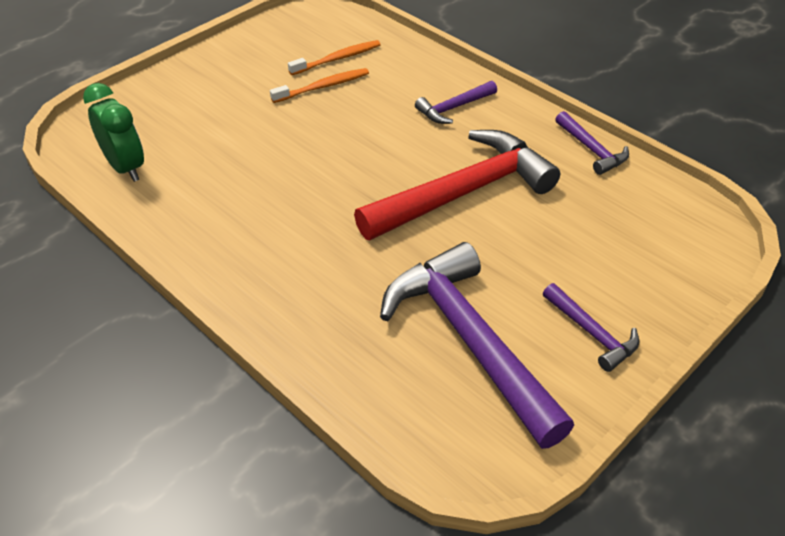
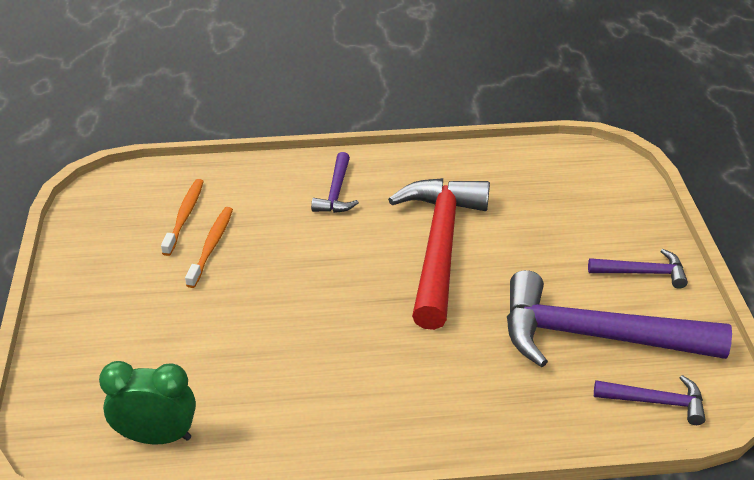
camera: 50 degrees left, 5 degrees down
(592, 150) = (467, 158): purple hammer -> purple hammer (656, 401)

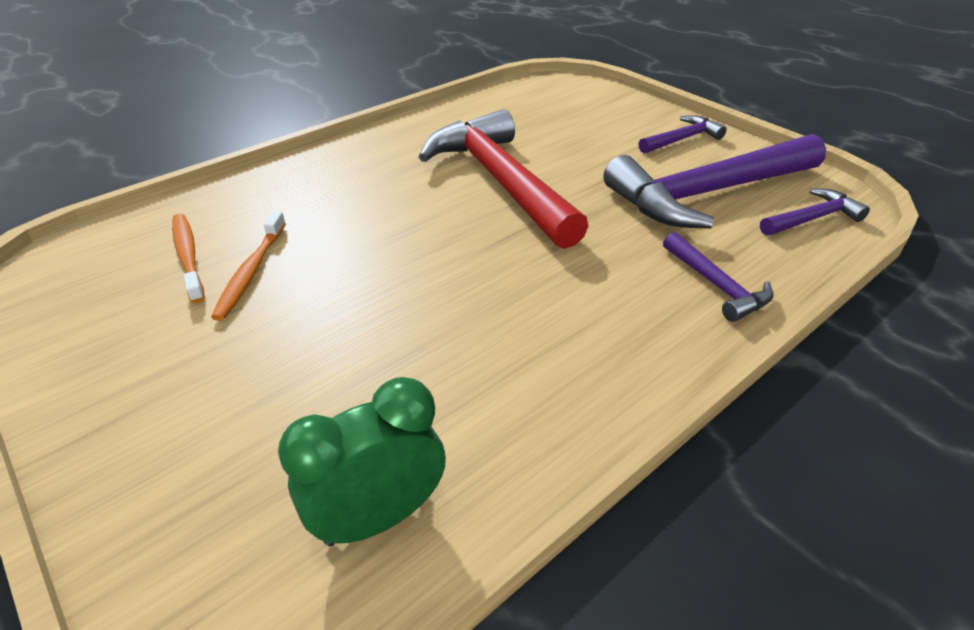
camera: 35 degrees left, 0 degrees up
(211, 246) = (251, 271): orange toothbrush -> orange toothbrush turned 150 degrees counterclockwise
(336, 192) = (351, 176): purple hammer -> purple hammer (717, 285)

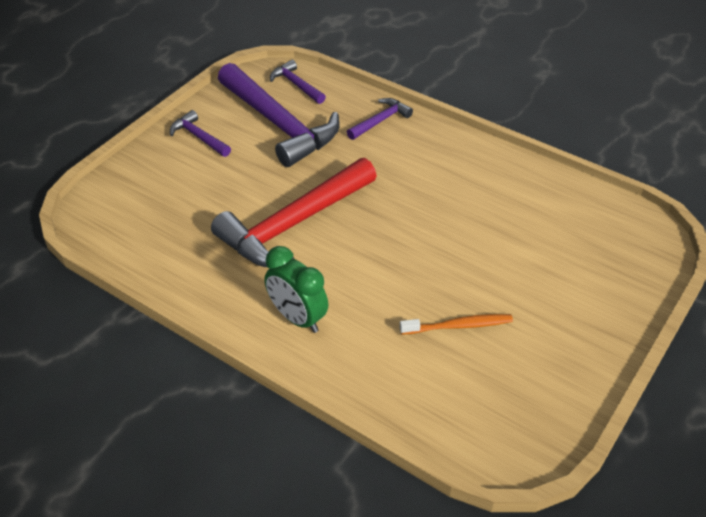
camera: 105 degrees left, 5 degrees up
(188, 256) = (459, 371): orange toothbrush -> none
(379, 517) = (588, 211): green clock -> green clock (297, 318)

